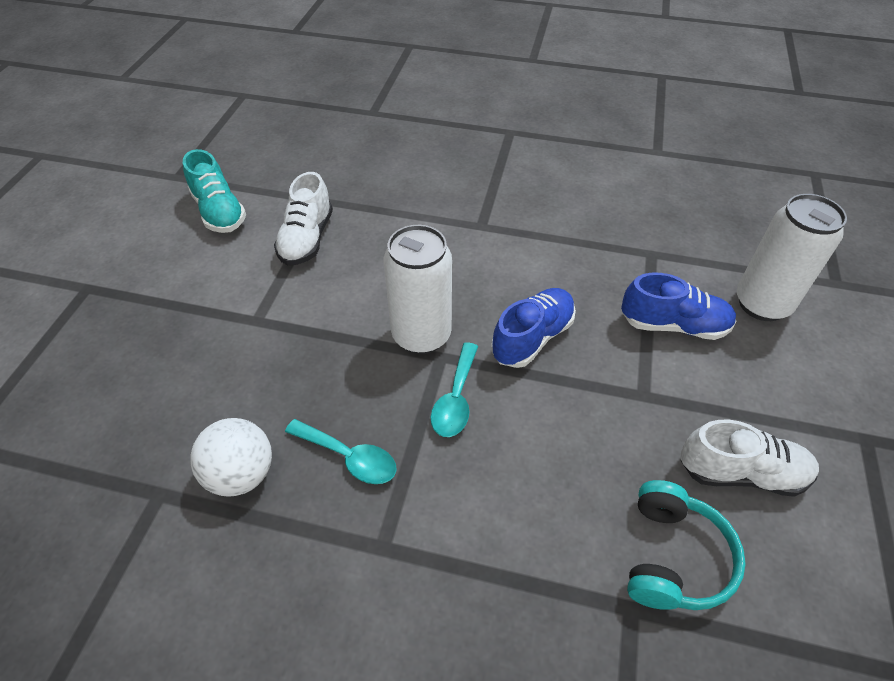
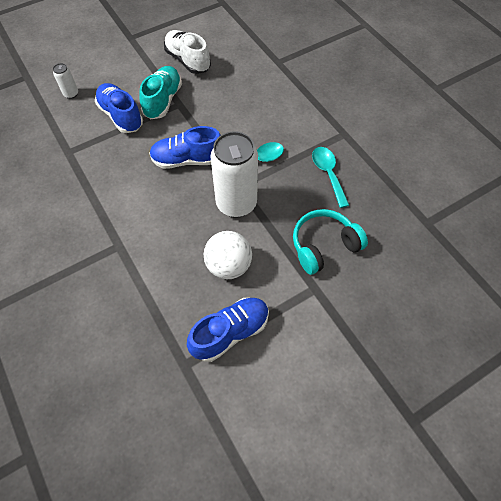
camera: 135 degrees left, 10 degrees up
(219, 212) = (267, 426): turquoise shoe -> turquoise shoe (163, 100)
(241, 474) = (382, 203): white ball -> white ball (228, 265)
(307, 239) = (230, 332): white shoe -> blue shoe
(673, 557) = (246, 61): turquoise headphones -> turquoise headphones (324, 246)
(762, 304) = (71, 94): white can -> white can, size x0.44

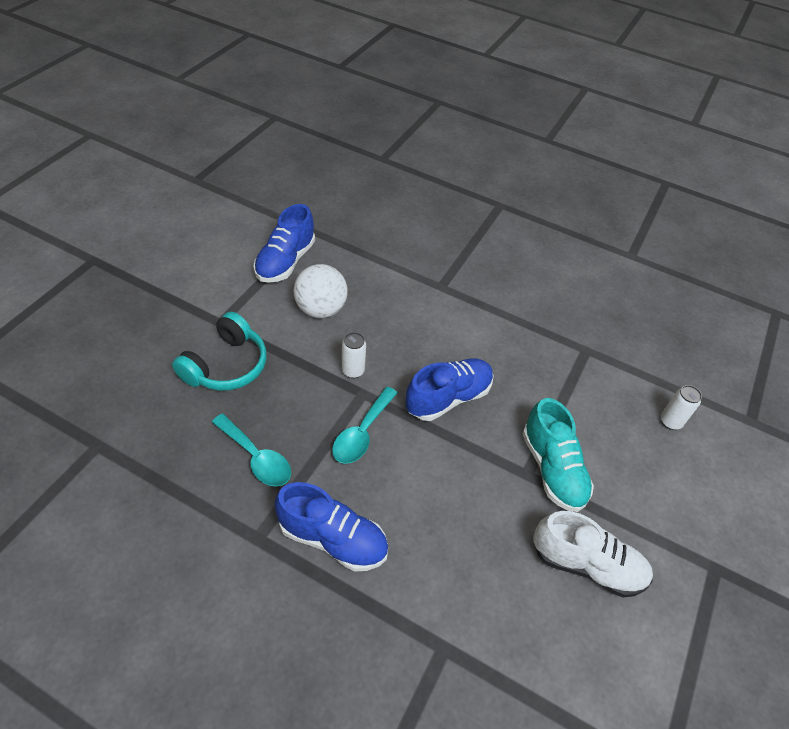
camera: 145 degrees right, 10 degrees down
(121, 116) = (579, 419): blue shoe -> blue shoe (333, 539)
(236, 204) = (353, 371): white can -> white can, size x0.44

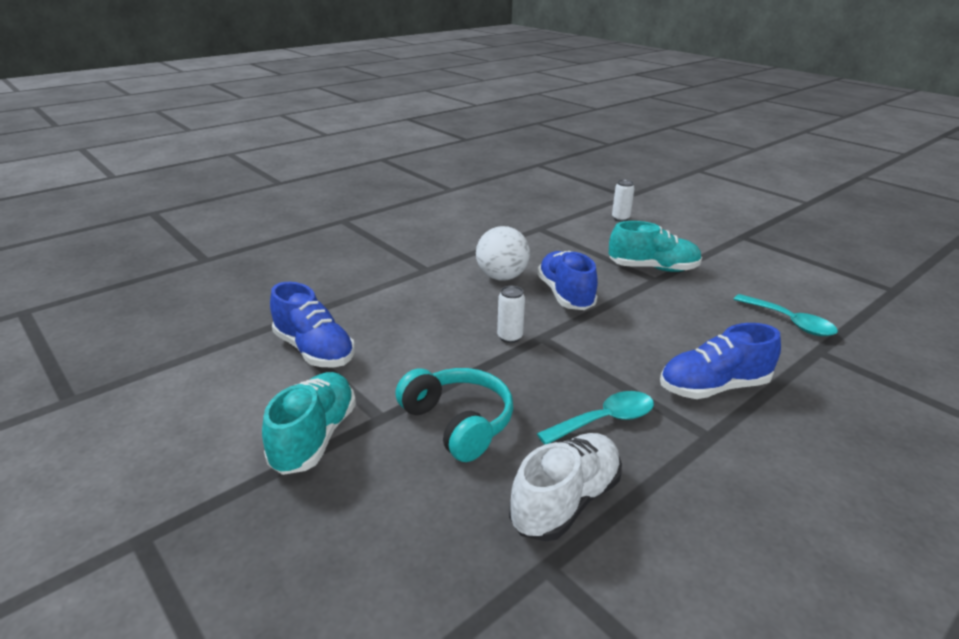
camera: 65 degrees left, 20 degrees down
(190, 296) = (314, 437): none -> turquoise shoe
(321, 309) = (410, 340): white ball -> white ball (502, 277)
(333, 539) = (713, 387): blue shoe -> blue shoe turned 150 degrees counterclockwise
(362, 433) = (592, 347): turquoise spoon -> turquoise spoon (790, 322)
(587, 564) = (740, 276): white shoe -> white shoe (565, 501)

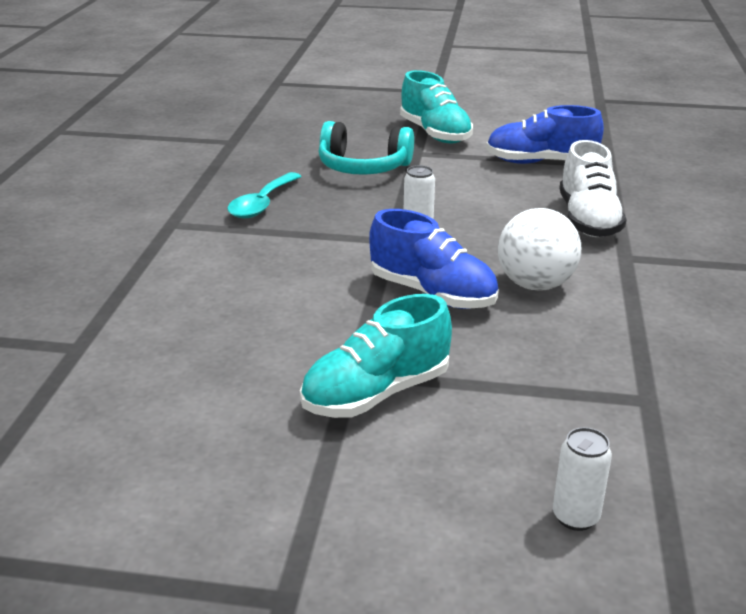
camera: 140 degrees right, 0 degrees up
(565, 501) = (246, 162): white shoe -> white shoe (588, 220)
(713, 387) = (187, 260): blue shoe -> none
(790, 322) = (122, 378): turquoise spoon -> none

